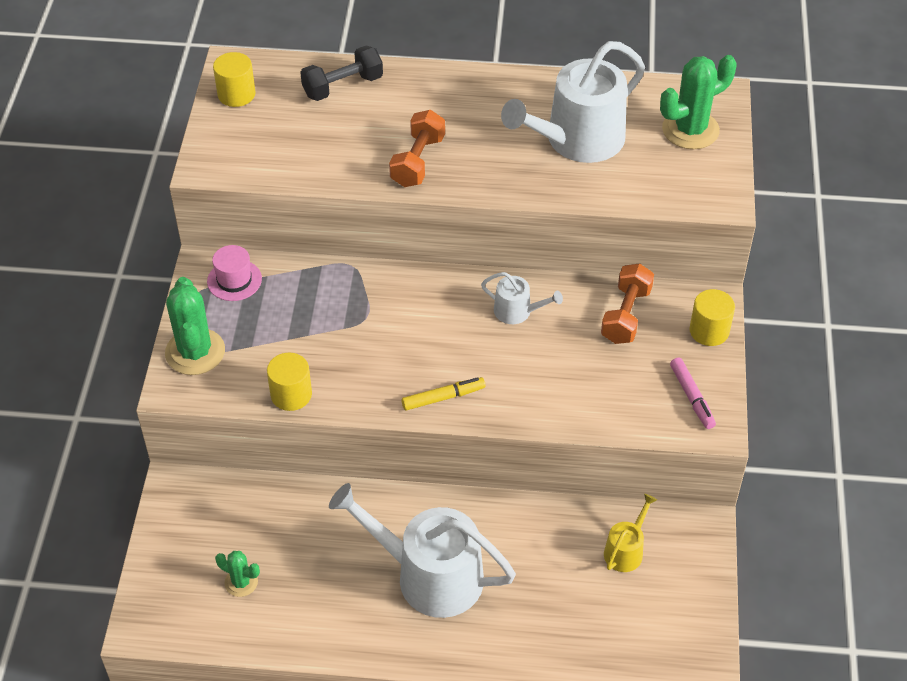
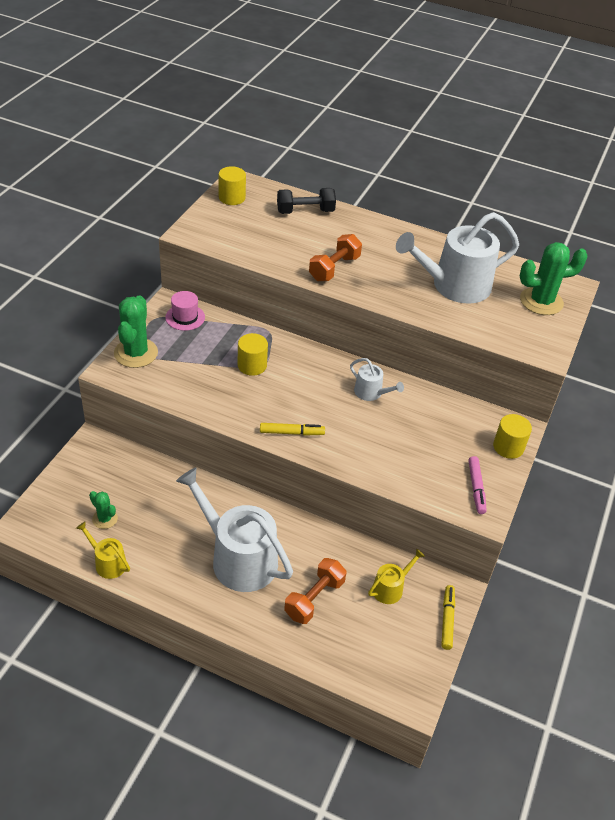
camera: 15 degrees right, 5 degrees down
(272, 637) = (108, 563): none -> yellow watering can
(291, 394) = (186, 398): yellow cylinder -> yellow cylinder (252, 365)
(625, 315) = (449, 418): orange dumbbell -> orange dumbbell (314, 598)
(706, 566) = (447, 619): none -> yellow marker

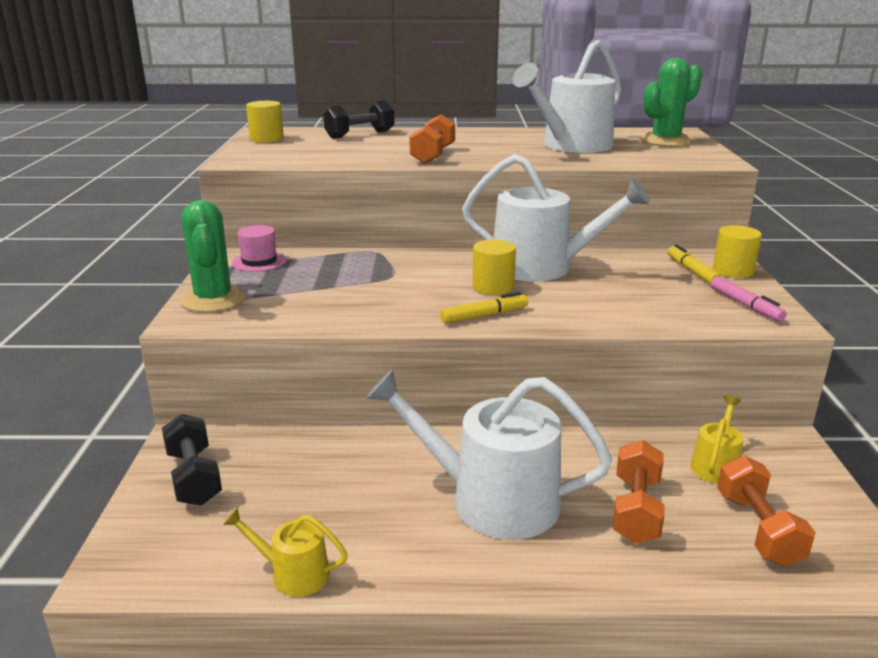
camera: 20 degrees left, 20 degrees down
(88, 475) = (194, 477): none -> black dumbbell
(105, 519) = (253, 520): green cactus -> none
(252, 365) = (379, 278): yellow cylinder -> yellow cylinder (493, 287)
(371, 393) = (541, 267): white watering can -> white watering can, size x2.14
(372, 641) = (758, 529): none -> orange dumbbell
(447, 619) = (814, 473): yellow marker -> yellow marker (692, 271)

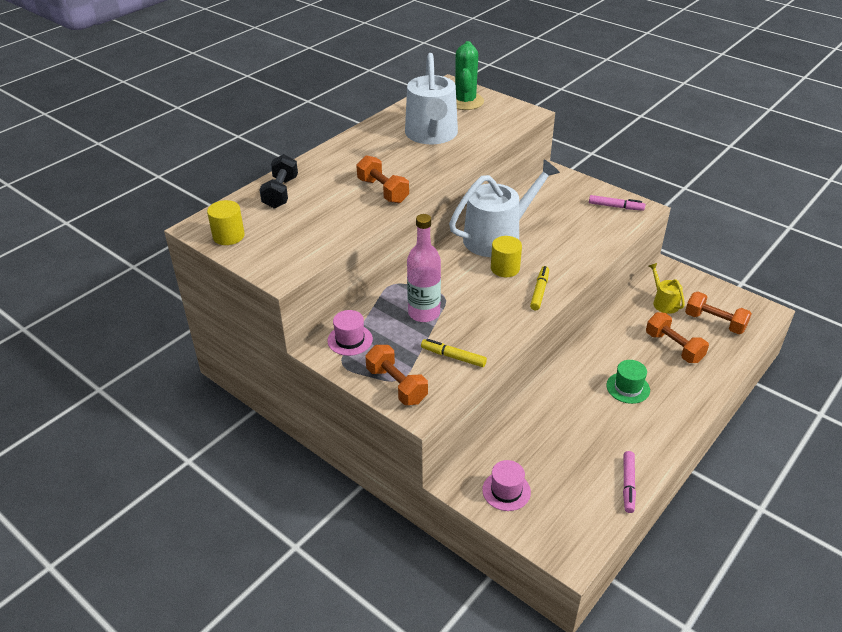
camera: 50 degrees left, 15 degrees up
(194, 477) = (506, 491): black dumbbell -> pink hat
(213, 299) = (396, 385): green cactus -> orange dumbbell
(293, 574) = (628, 485): yellow watering can -> pink marker
(348, 276) = (424, 313): none -> pink bottle
(491, 500) = (628, 388): white watering can -> green hat
(692, 271) = (560, 195): yellow marker -> yellow marker (453, 357)
(733, 270) = (574, 183): yellow cylinder -> none

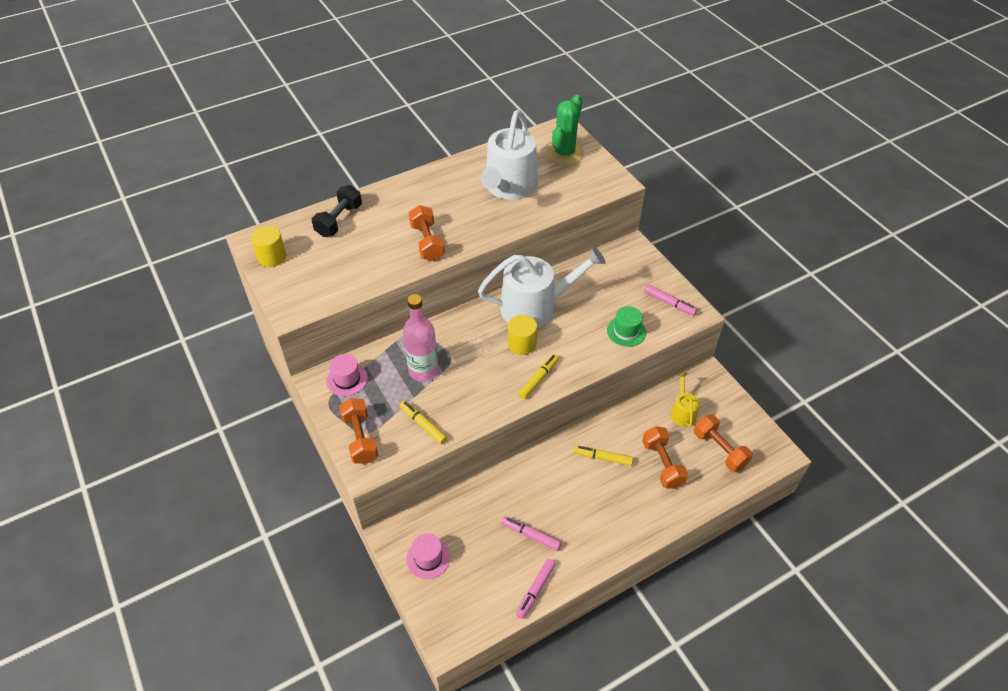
camera: 20 degrees right, 10 degrees up
(593, 440) = (531, 535): none -> pink marker
(617, 357) = (602, 458): none -> yellow marker
(628, 388) = (593, 493): green hat -> green hat (626, 331)

